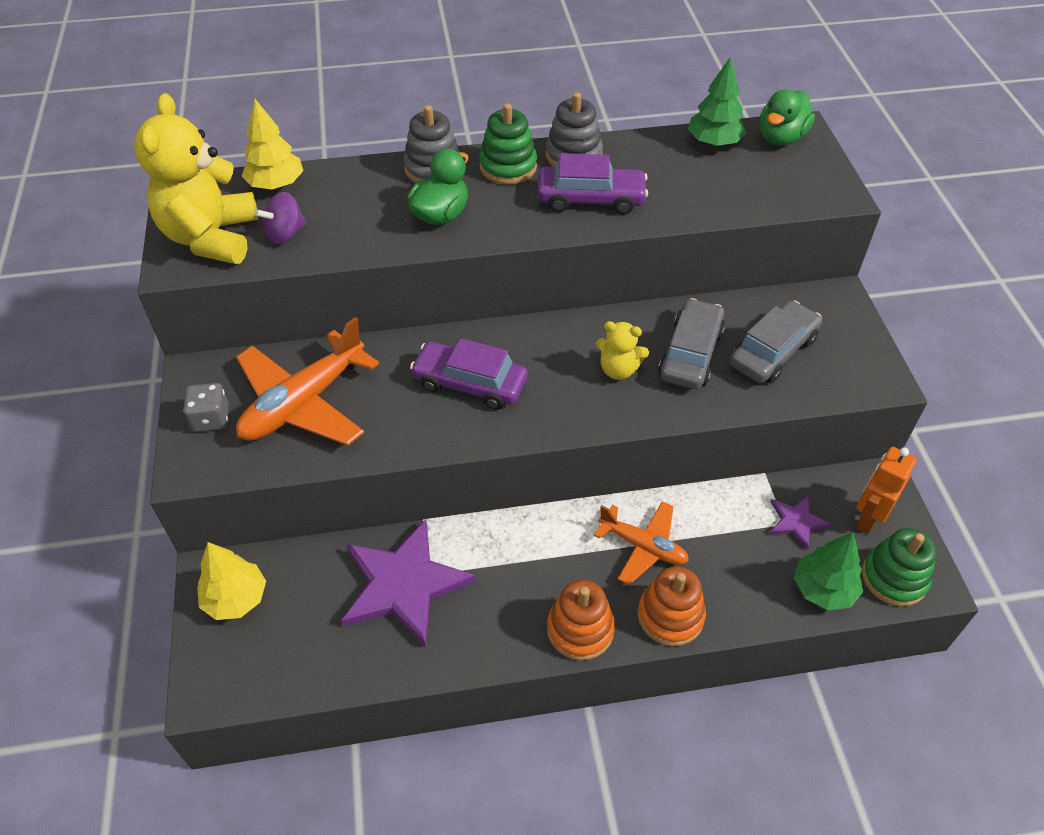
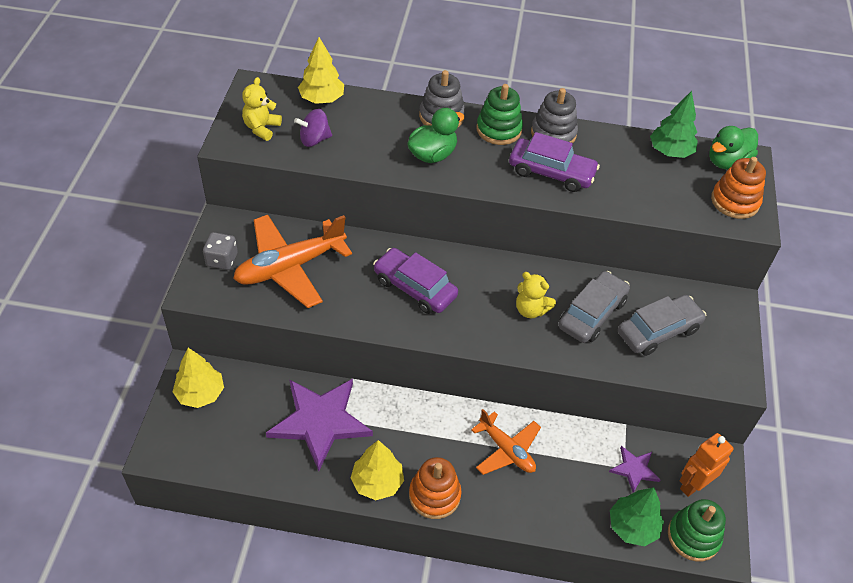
camera: 15 degrees right, 0 degrees up
(211, 237) = (261, 128): yellow teddy bear -> yellow teddy bear, size x0.50
(504, 637) = (377, 482): none -> yellow tree
(670, 616) = (505, 507): orange stacking toy -> orange stacking toy (735, 201)

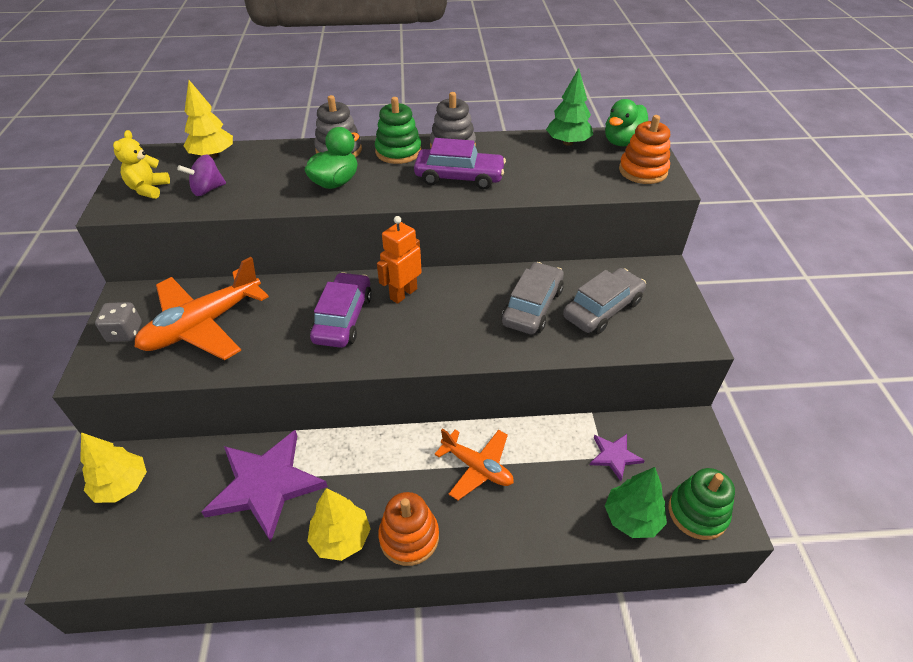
camera: 10 degrees left, 5 degrees down
(415, 288) = (343, 318): purple car -> purple car turned 75 degrees clockwise
(531, 310) = (469, 315): yellow teddy bear -> none
(693, 485) = (678, 458): orange robot -> orange robot (403, 294)

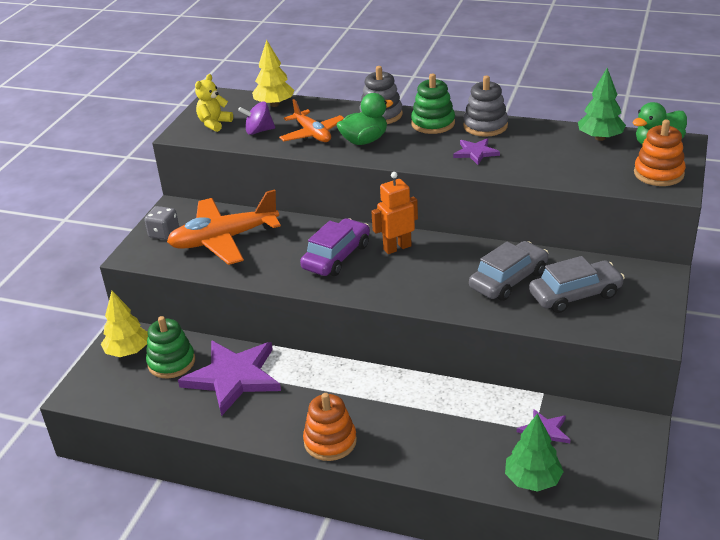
camera: 25 degrees right, 10 degrees down
(341, 538) = (276, 428): yellow tree -> none
(459, 177) = (475, 153): purple car -> purple star
(477, 467) = (412, 408): orange plane -> orange plane (312, 134)
(697, 513) = (598, 492): green stacking toy -> green stacking toy (171, 362)

